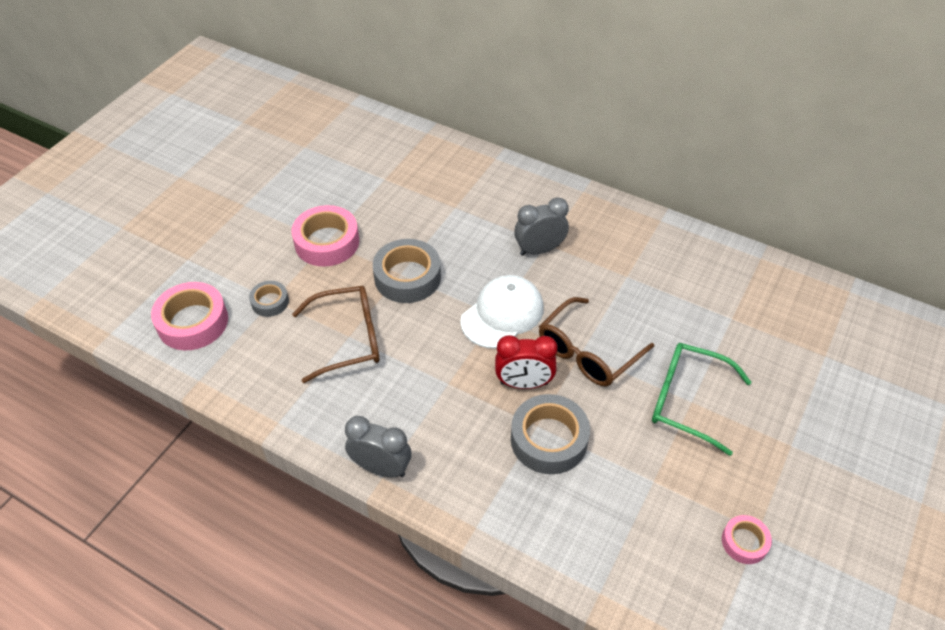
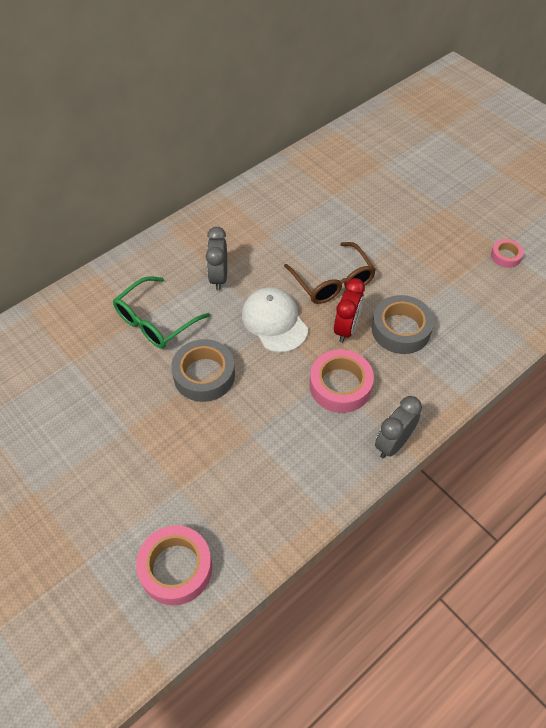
camera: 70 degrees left, 5 degrees up
(270, 302) = (182, 492): grey tape -> none
(327, 242) = (129, 428): pink tape -> pink tape (340, 385)
(347, 339) = (254, 437): brown glasses -> none
(688, 401) = (394, 243): green glasses -> green glasses (156, 321)

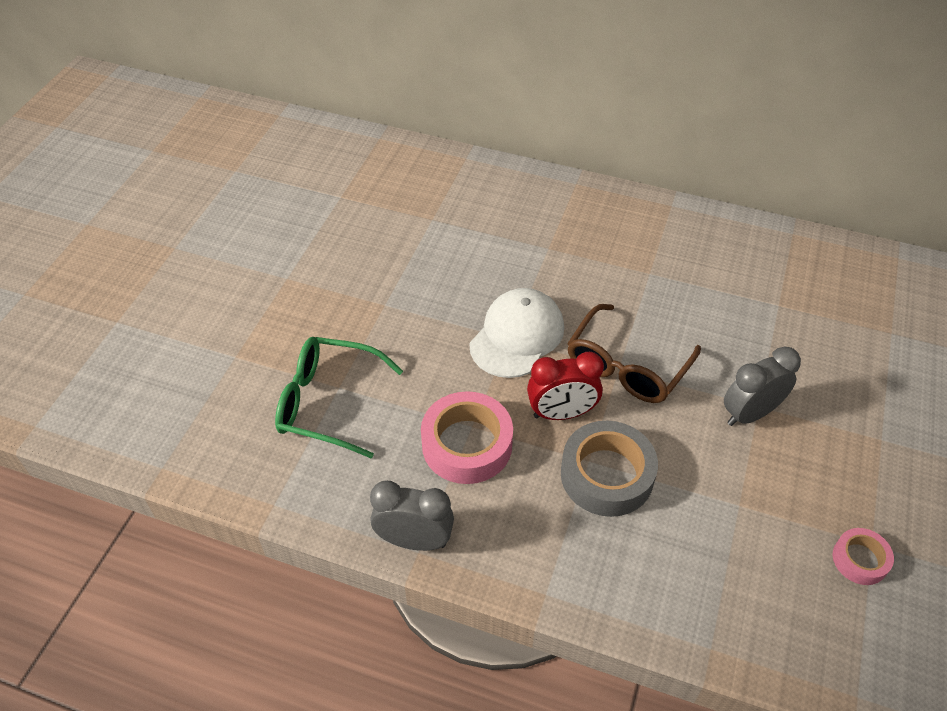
camera: 60 degrees right, 5 degrees down
(156, 321) = (438, 233): green glasses -> green glasses (329, 403)
(176, 568) = (139, 397): pink tape -> none
(204, 375) = (394, 307): grey tape -> none
(219, 277) = (542, 256): grey clock -> grey clock (750, 413)

